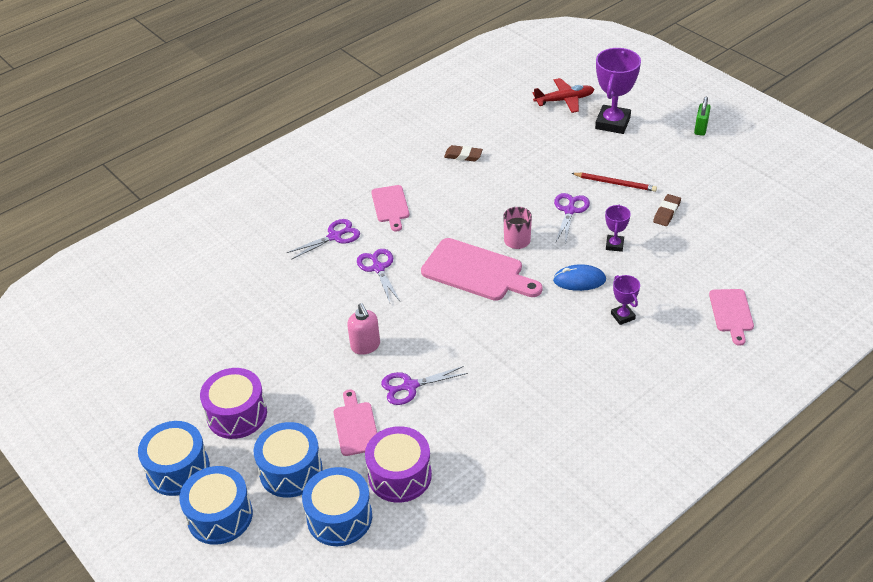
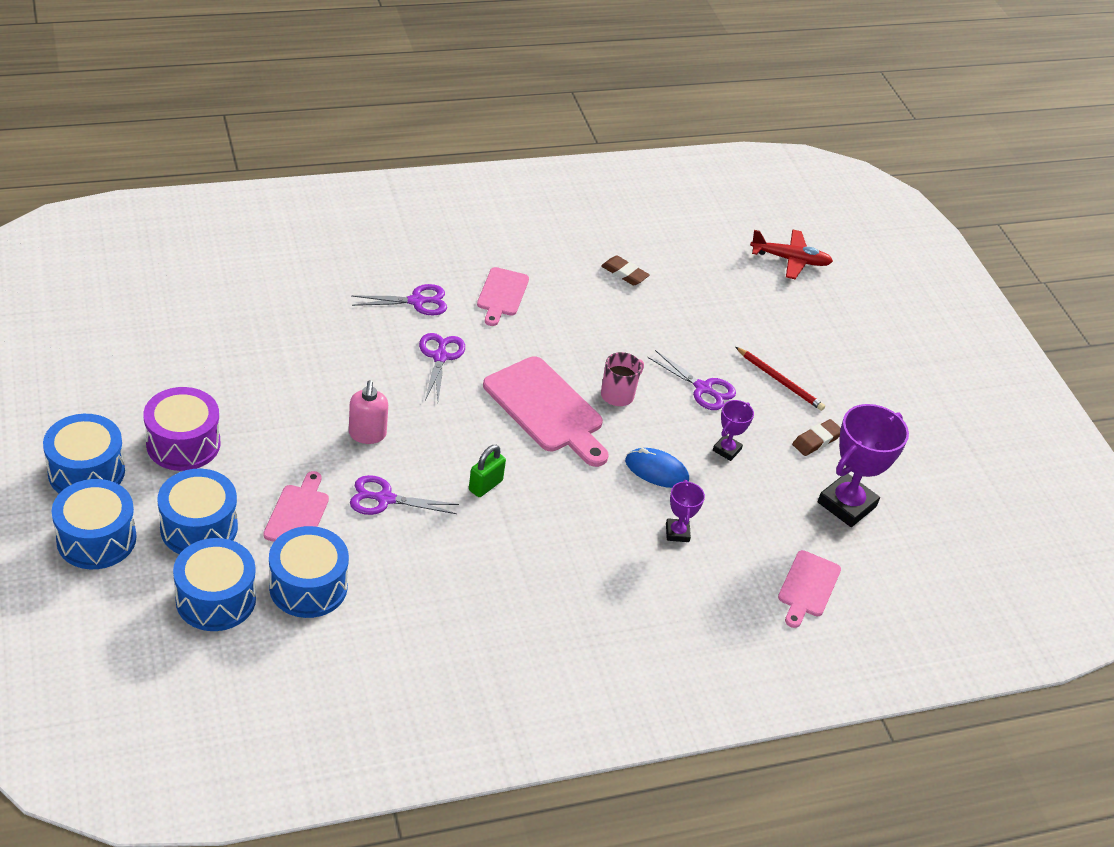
camera: 15 degrees right, 0 degrees up
(399, 475) = (308, 586): purple drum -> blue drum
(570, 211) = (703, 388): purple scissors -> purple scissors turned 90 degrees clockwise
(612, 123) = (829, 310): purple trophy -> purple trophy (846, 504)
(700, 128) = (932, 362): green padlock -> green padlock (485, 485)

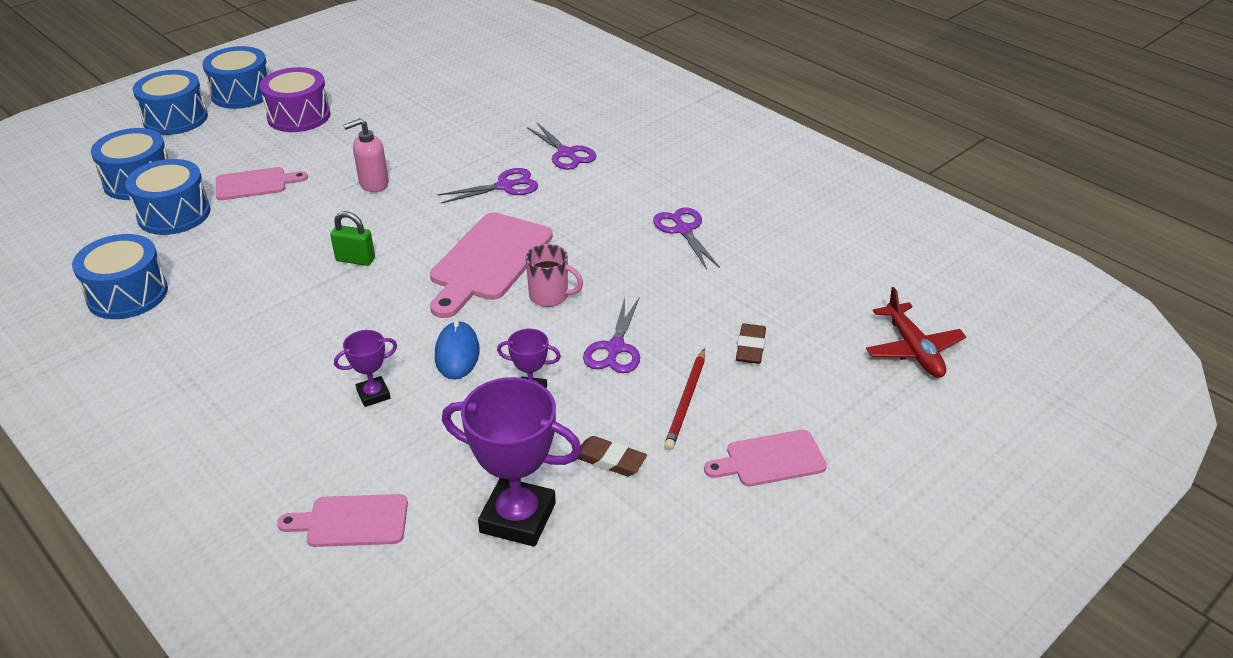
camera: 70 degrees right, 5 degrees down
(199, 528) = (212, 150): blue drum -> blue drum (127, 294)
(385, 499) = (300, 216): purple scissors -> purple scissors (683, 230)
(501, 294) = (625, 190): pink cutting board -> pink cutting board (770, 459)
(624, 273) = (740, 246): brown eraser -> brown eraser (750, 347)

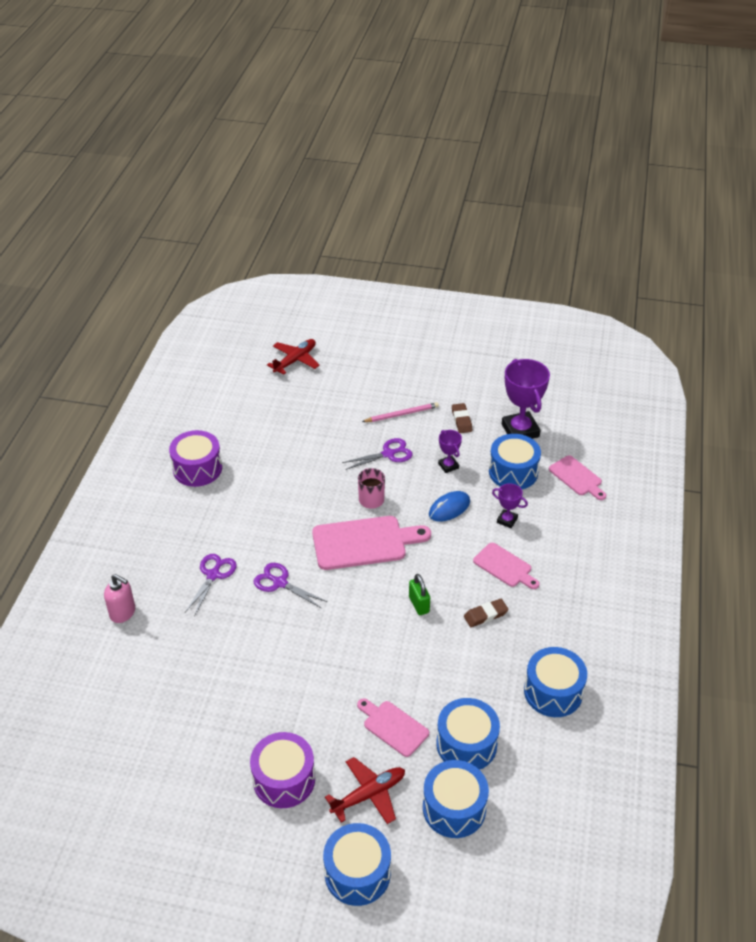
camera: 125 degrees left, 5 degrees up
(221, 147) = (369, 794): none -> red plane
(242, 93) = (280, 859): blue drum -> blue drum (513, 472)
(373, 184) = (335, 655): pink soap dispenser -> pink soap dispenser (123, 613)
(683, 230) = (260, 477): purple scissors -> none
(686, 401) = (402, 414): red pencil -> pink pencil
(744, 193) = (197, 469): none -> purple drum
(750, 347) = (343, 410): brown eraser -> brown eraser (485, 615)
(770, 459) = (412, 376): pink cutting board -> pink cutting board (504, 567)

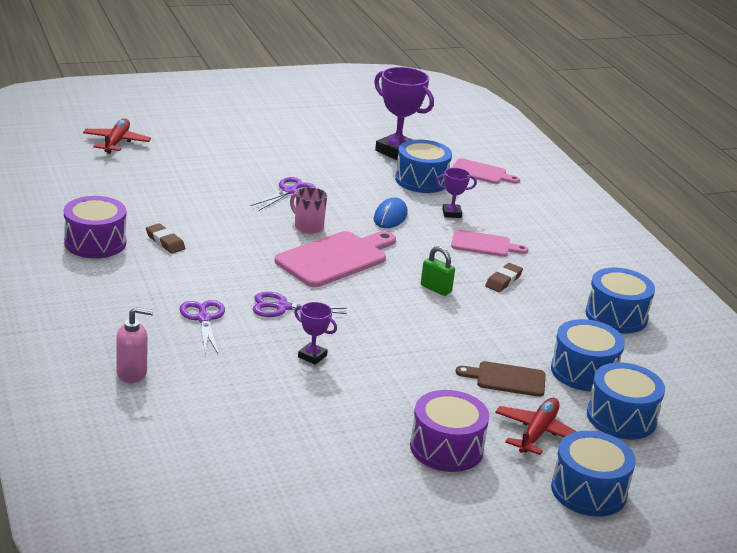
camera: 35 degrees left, 15 degrees down
(393, 726) = (506, 379): pink cutting board -> brown cutting board
(402, 414) = (272, 161): pink pencil -> none
(448, 466) = (357, 188): purple trophy -> purple trophy (312, 356)
(461, 420) = (335, 155): brown eraser -> brown eraser (165, 242)

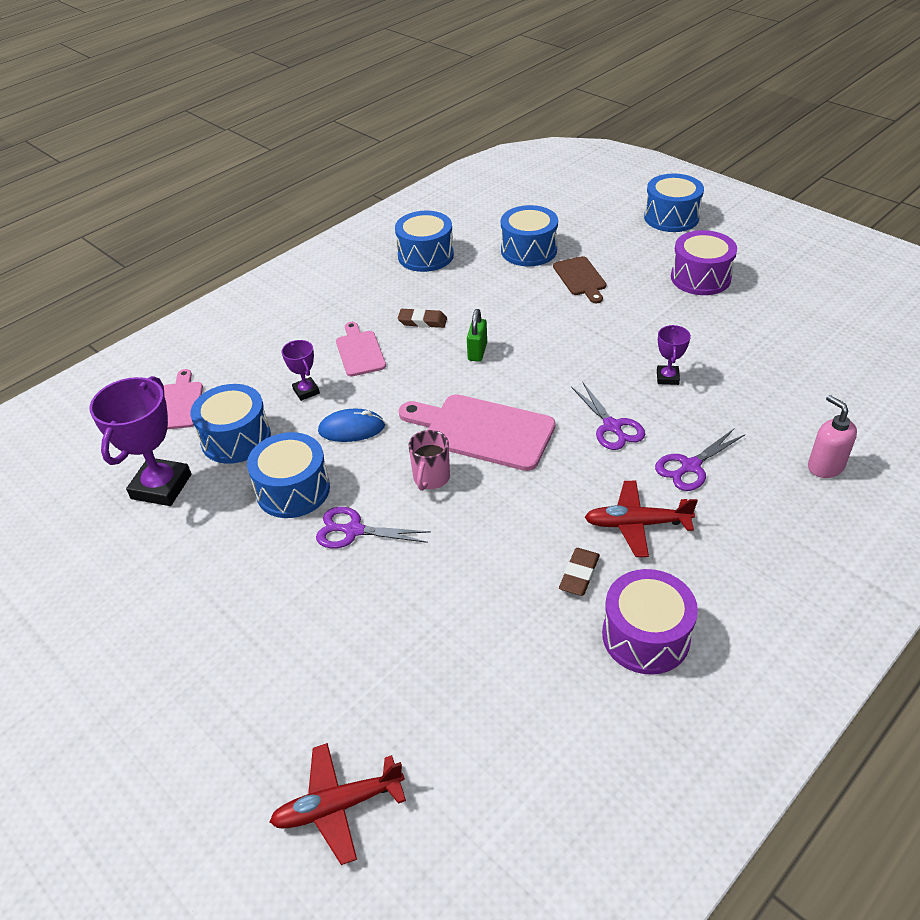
camera: 110 degrees left, 15 degrees up
(537, 433) = (633, 249): red plane -> red plane (636, 524)
(621, 418) = (571, 224): blue drum -> blue drum (293, 490)

